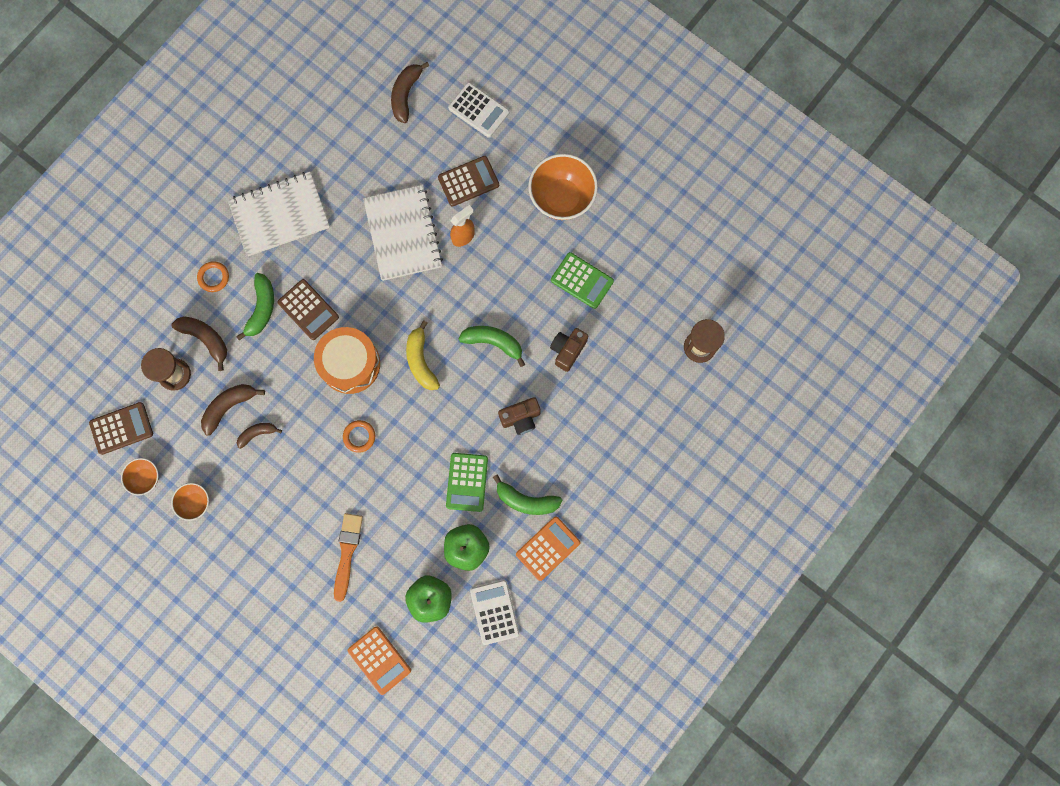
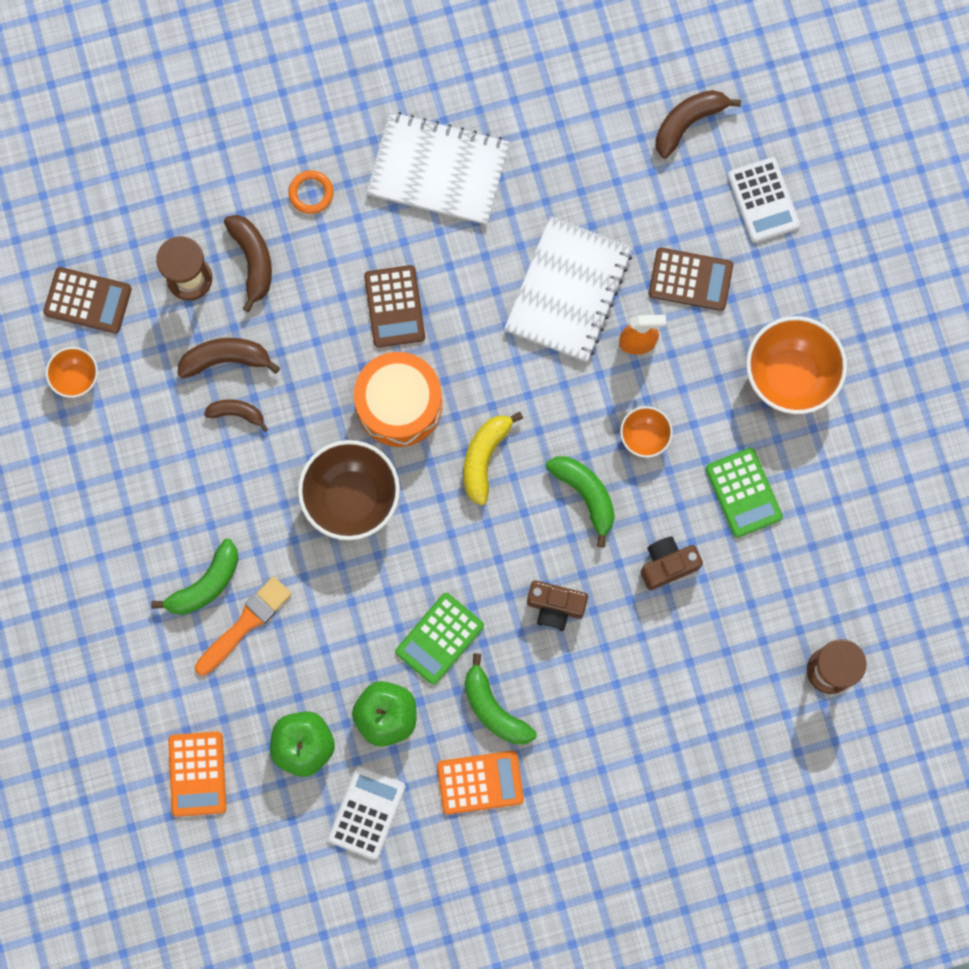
camera: 35 degrees right, 0 degrees up
(195, 503) = (112, 445): orange bowl -> orange bowl (644, 436)
(262, 308) = (341, 268): green banana -> green banana (205, 584)
(359, 436) = (351, 498): orange ring -> brown bowl

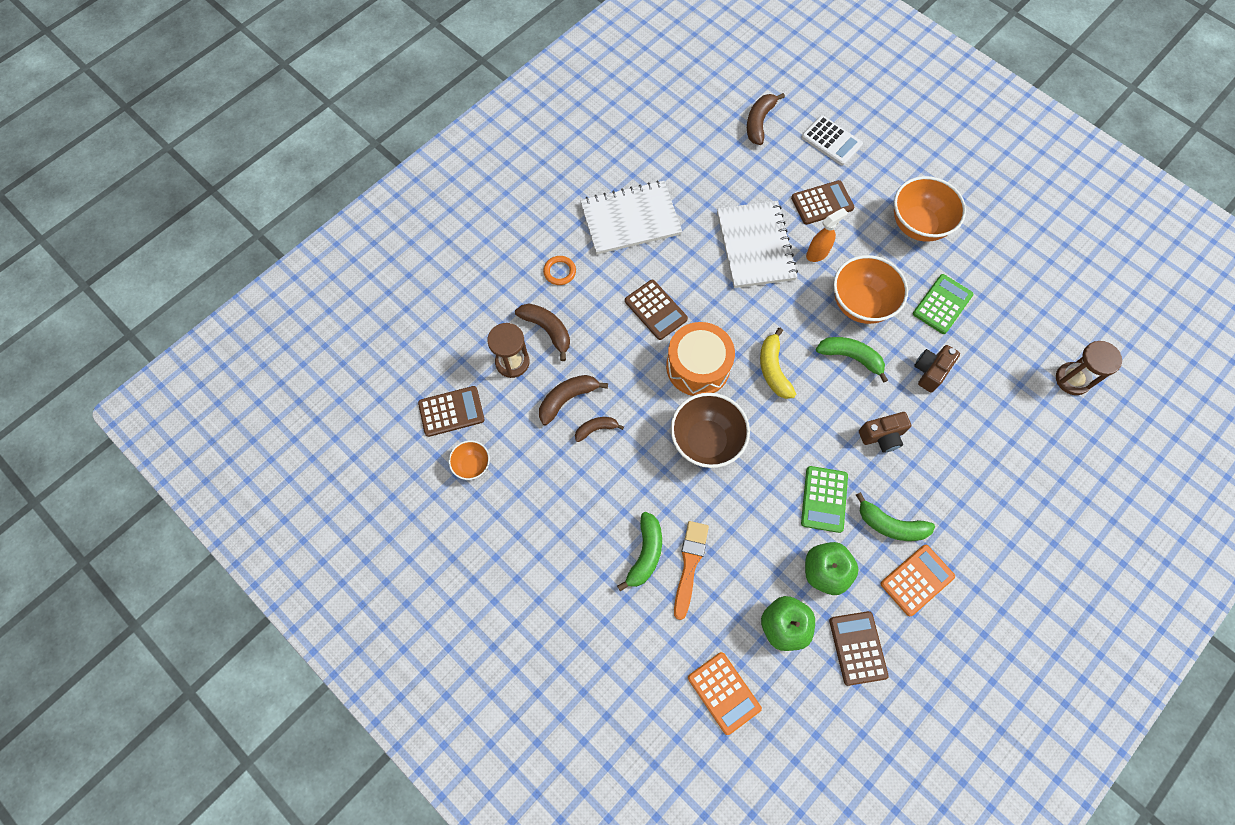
camera: 30 degrees left, 10 degrees down
(367, 812) = (857, 648): white calculator -> brown calculator
(644, 436) = (860, 304): orange bowl -> orange bowl, size x1.91
(743, 493) = (942, 304): green calculator -> green calculator turned 90 degrees counterclockwise

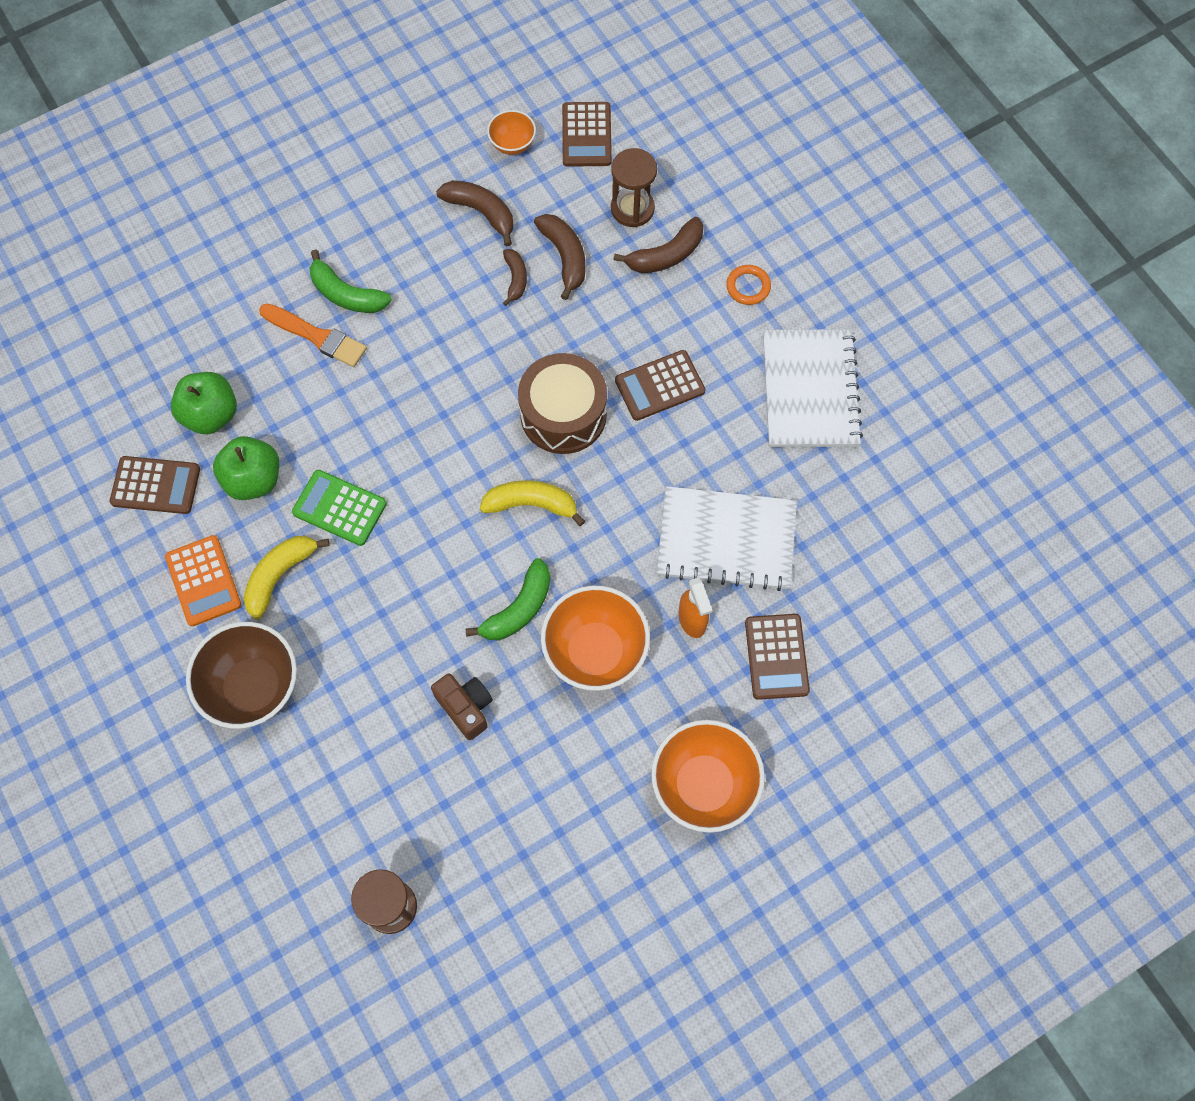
camera: 105 degrees right, 0 degrees up
(698, 366) = (563, 414): orange drum -> brown drum
(706, 441) = (460, 395): brown bowl -> brown bowl (253, 687)
(724, 693) = (167, 332): orange calculator -> none
(759, 122) = (945, 613): brown banana -> brown banana (481, 212)
(831, 141) = (887, 710): white calculator -> none
(882, 436) = (396, 608): brown camera -> none
(890, 525) = (279, 575): green banana -> yellow banana
(942, 304) = (562, 767): green calculator -> none

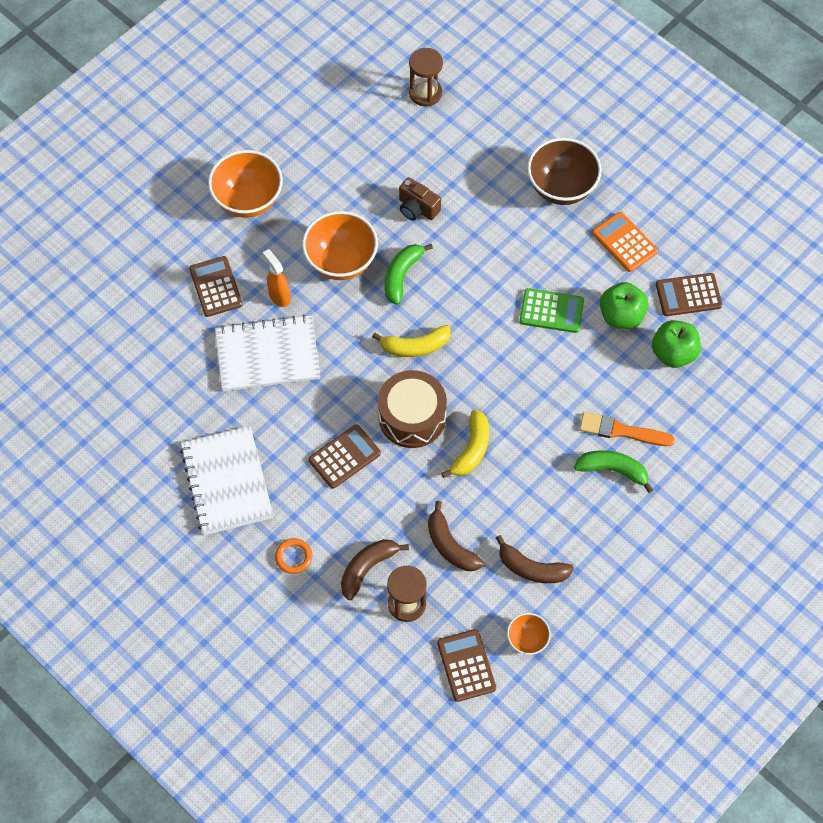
camera: 165 degrees right, 5 degrees down
(279, 575) = (574, 258): yellow banana -> yellow banana (472, 449)
(515, 279) = (484, 516): brown banana -> none

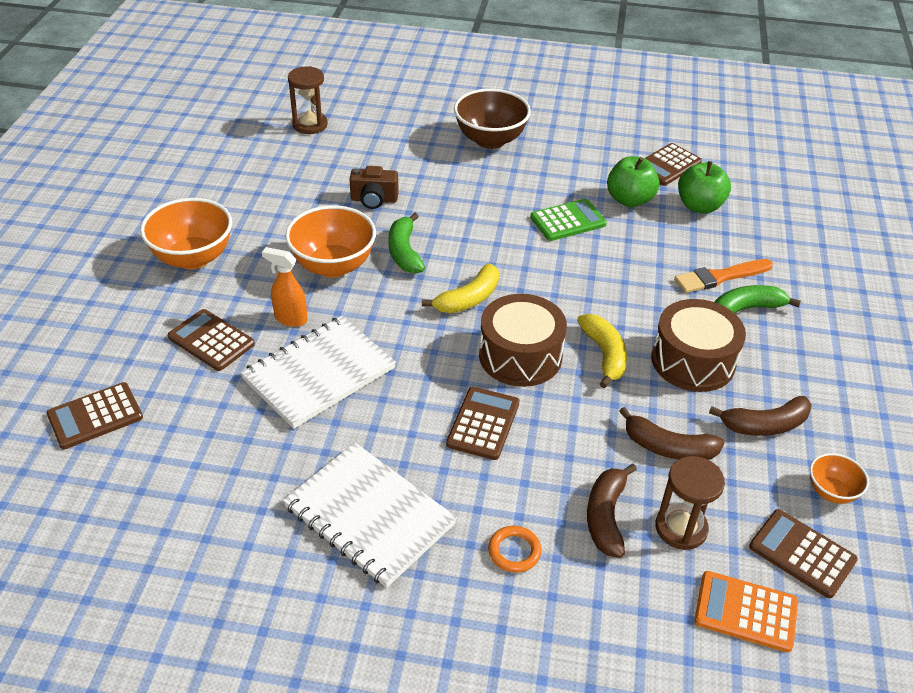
camera: 35 degrees left, 20 degrees down
(110, 311) = (95, 416): none -> brown calculator
(530, 491) = (693, 361): none -> brown drum
(624, 242) = (579, 153): orange calculator -> orange calculator (745, 612)

